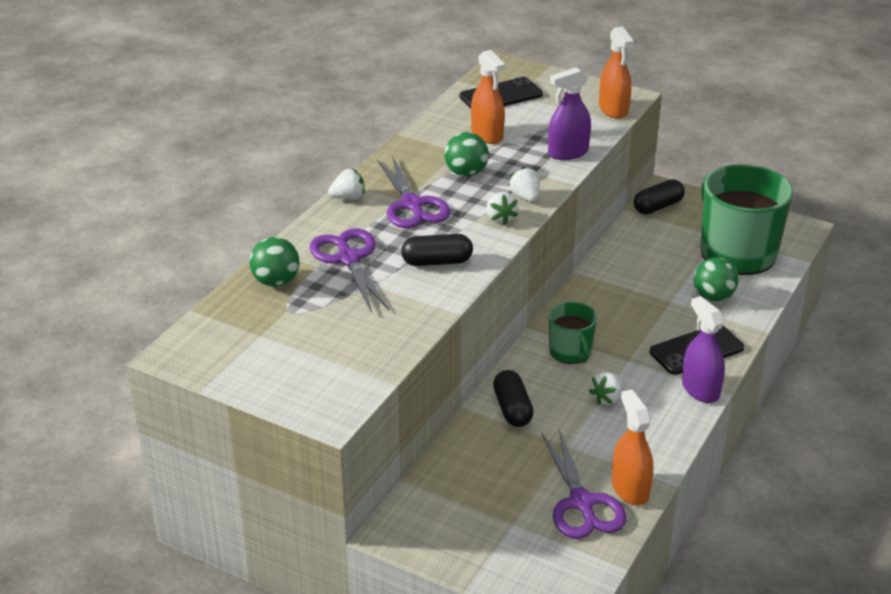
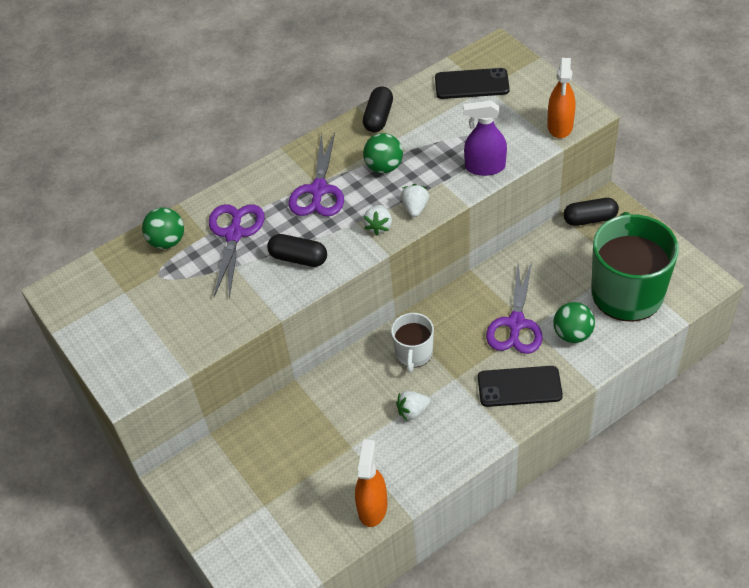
camera: 30 degrees right, 15 degrees up
(348, 197) = (274, 168): white strawberry -> none
(487, 135) = (430, 127): orange spray bottle -> none
(512, 409) = (332, 395): black capsule -> black capsule (378, 118)
(571, 352) = (413, 353): green mug -> white mug
(582, 503) = (327, 507): purple scissors -> purple scissors (516, 324)
(700, 389) = (495, 429): purple spray bottle -> none

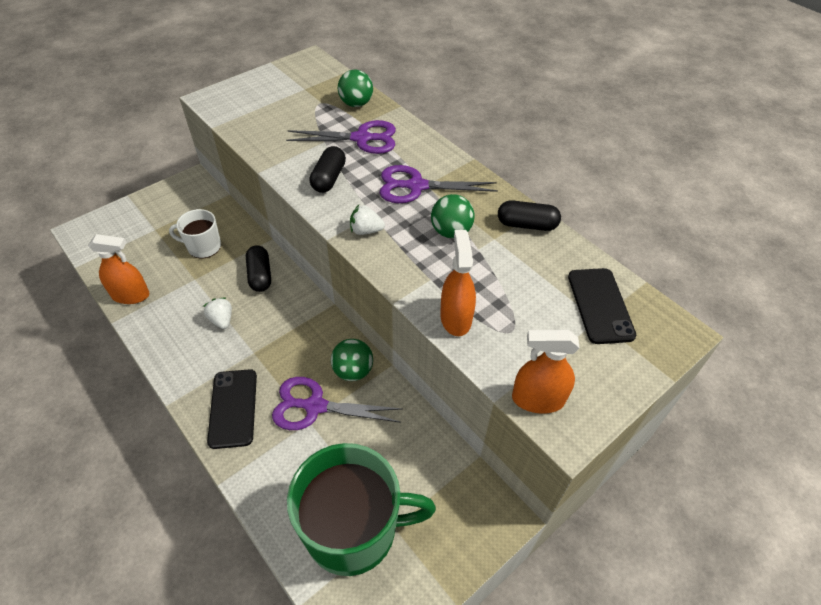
camera: 80 degrees right, 0 degrees up
(413, 353) = (287, 319): white mug -> white mug (203, 246)
(415, 208) = (390, 257): white strawberry -> none
(485, 167) = (455, 318): purple spray bottle -> orange spray bottle
(572, 334) = (294, 463): green ball -> green ball (353, 371)
(590, 219) = (472, 492): black capsule -> black capsule (260, 275)

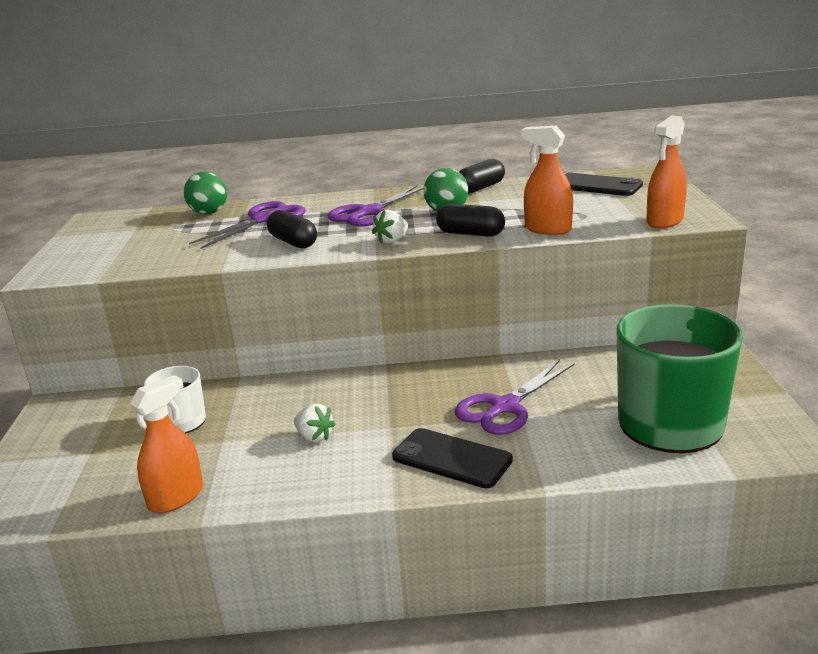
camera: 50 degrees left, 25 degrees down
(222, 320) = (314, 436): white strawberry -> white strawberry turned 150 degrees counterclockwise
(260, 275) = (284, 396): black capsule -> black capsule (470, 234)
(353, 371) = (485, 375): green ball -> none

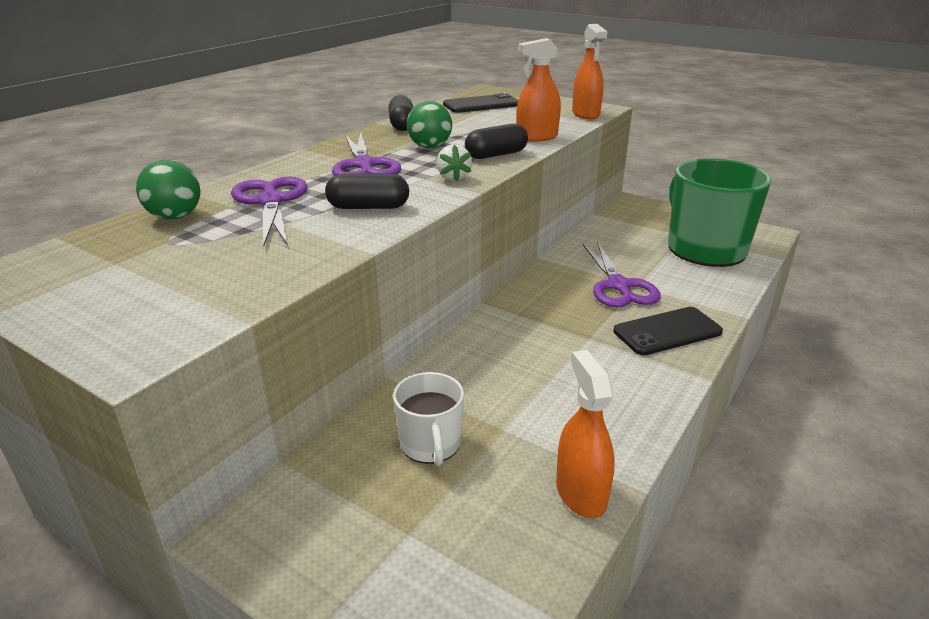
camera: 55 degrees left, 5 degrees up
(314, 436) = (560, 377): white strawberry -> none

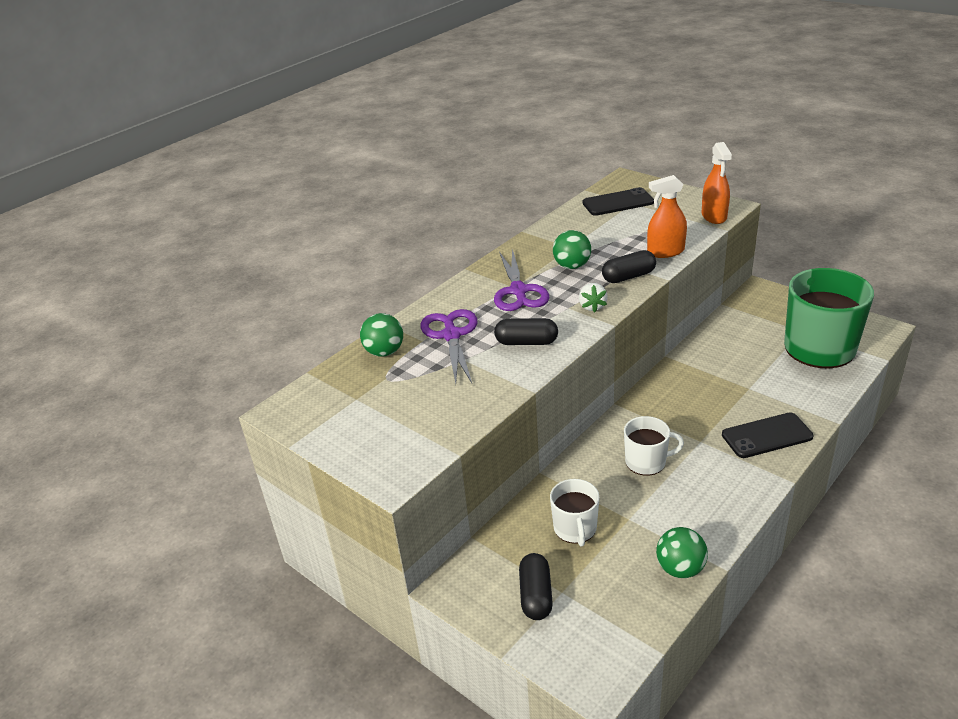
camera: 10 degrees right, 5 degrees up
(402, 125) = (547, 235): black capsule -> black capsule (536, 595)
(524, 362) = (646, 462): none -> white mug
(581, 493) = (680, 569): orange spray bottle -> green ball
(619, 286) = (733, 388): purple scissors -> none

